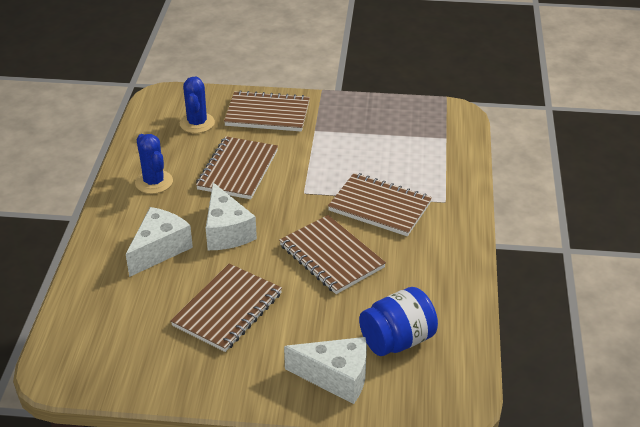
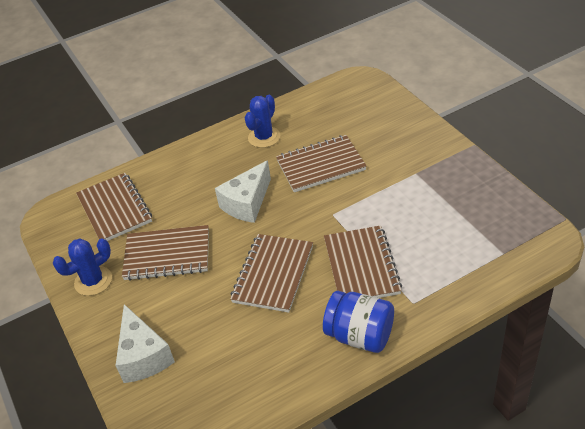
camera: 60 degrees right, 5 degrees up
(160, 249) = (198, 185): white cheese -> none
(197, 123) = (351, 113): blue cactus -> blue cactus (93, 281)
(267, 114) = (405, 137): brown notebook -> brown notebook (114, 209)
(397, 340) = (211, 370): blue jar -> blue jar (360, 335)

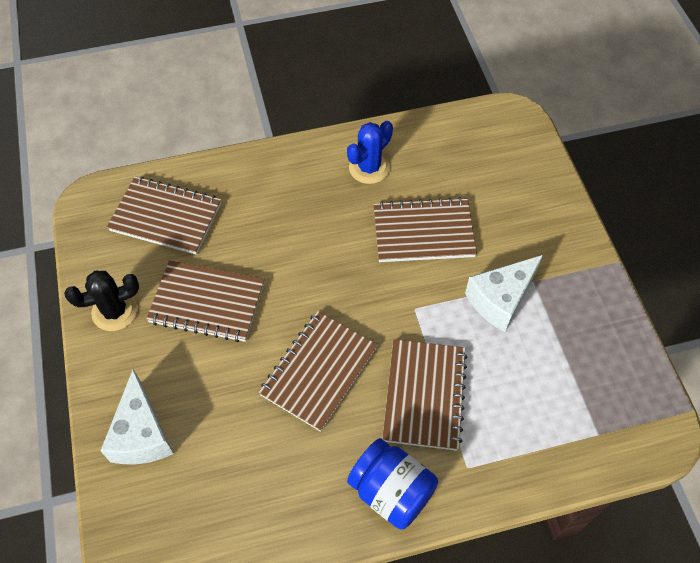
camera: 10 degrees right, 15 degrees up
(93, 281) = (114, 311): blue cactus -> black cactus
(114, 209) = (166, 217): brown notebook -> brown notebook turned 60 degrees counterclockwise
(247, 203) = (319, 259): white cheese -> white cheese (500, 299)

